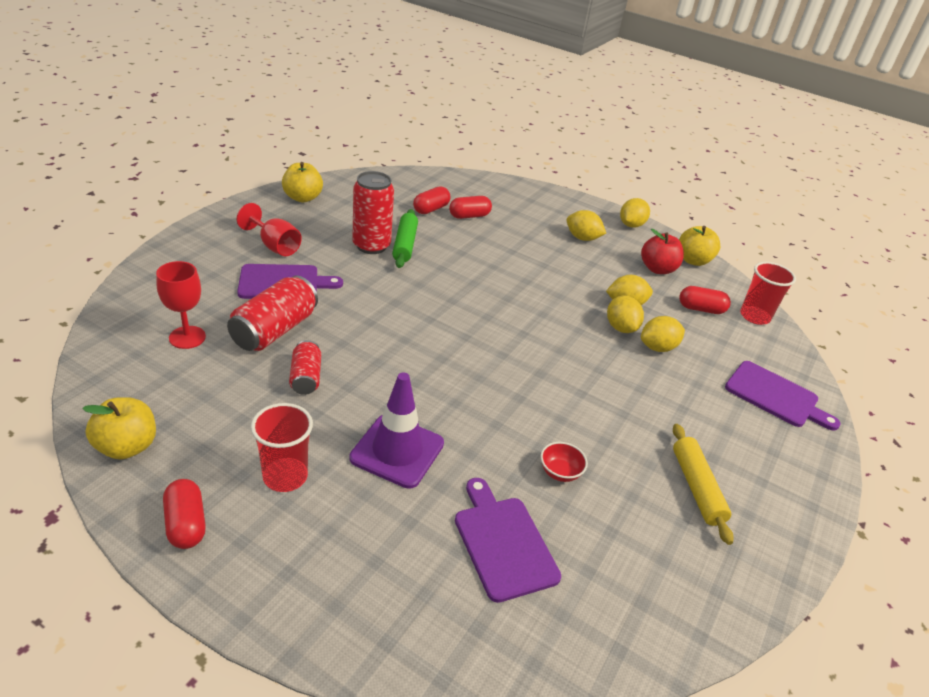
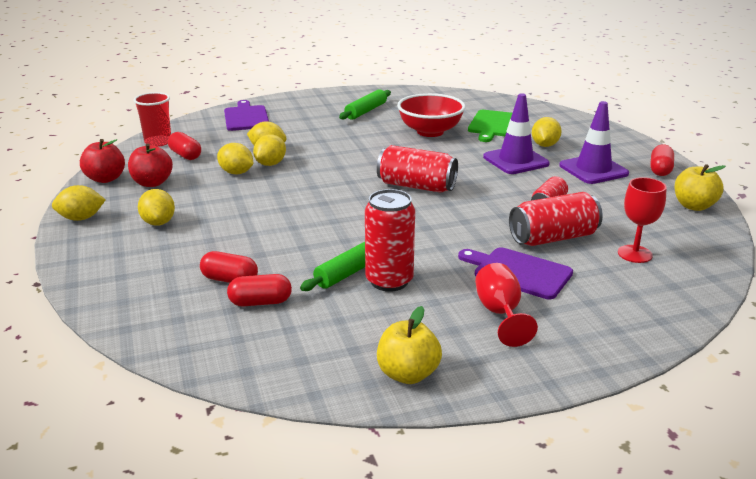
camera: 135 degrees left, 10 degrees down
(285, 476) = (593, 170): red cup -> purple traffic cone
(386, 515) = (544, 145): none -> yellow lemon
(458, 352) = (416, 186): none -> red can
(503, 543) = (492, 125): purple cutting board -> green cutting board
(560, 472) = (430, 132): red bowl -> red bowl, size x2.27
(693, 260) = (105, 179): yellow apple -> red apple
(697, 488) = (366, 111): yellow rolling pin -> green rolling pin

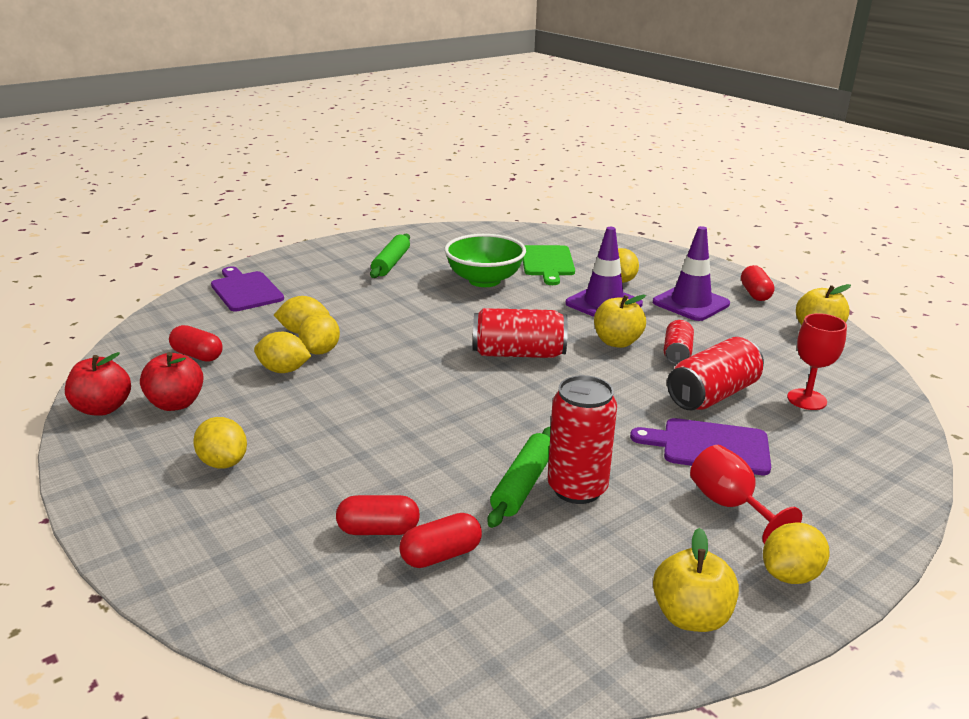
camera: 20 degrees left, 0 degrees up
(81, 218) = (104, 476): yellow lemon -> yellow lemon (790, 574)
(158, 142) = (146, 341): red cup -> none
(430, 132) = (484, 280): red bowl -> green bowl
(503, 189) = (617, 342): none -> yellow apple

